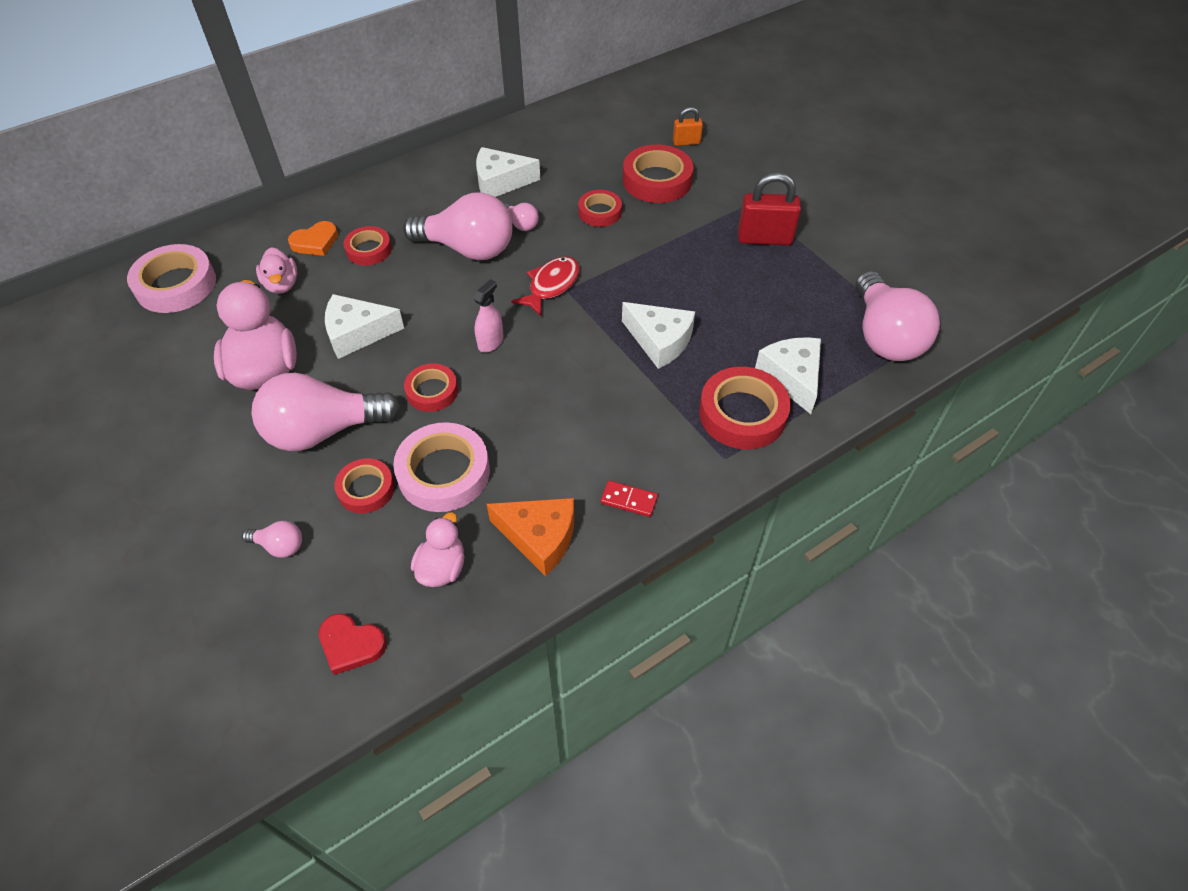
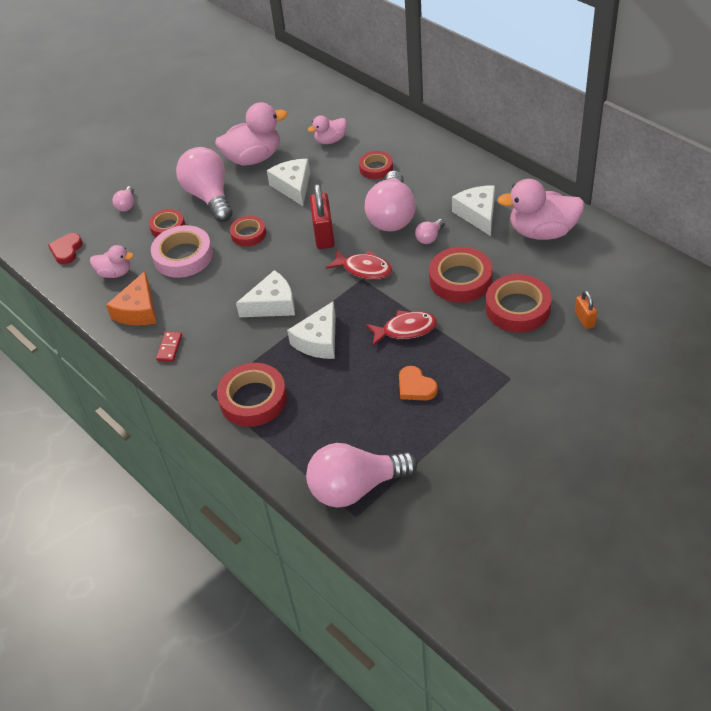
camera: 85 degrees right, 5 degrees down
(176, 285) = (318, 98): pink tape -> none
(315, 242) = (376, 141): orange heart -> orange heart (415, 387)
(490, 342) = (298, 250): pink spray bottle -> none
(550, 144) = (542, 232): none -> pink duck
(600, 212) = (460, 279): red tape -> red tape, size x1.66
(663, 265) = (405, 330): none -> red fish
(764, 238) = (461, 392): red padlock -> red padlock (324, 235)
(792, 377) = (295, 426): white cheese -> white cheese (272, 304)

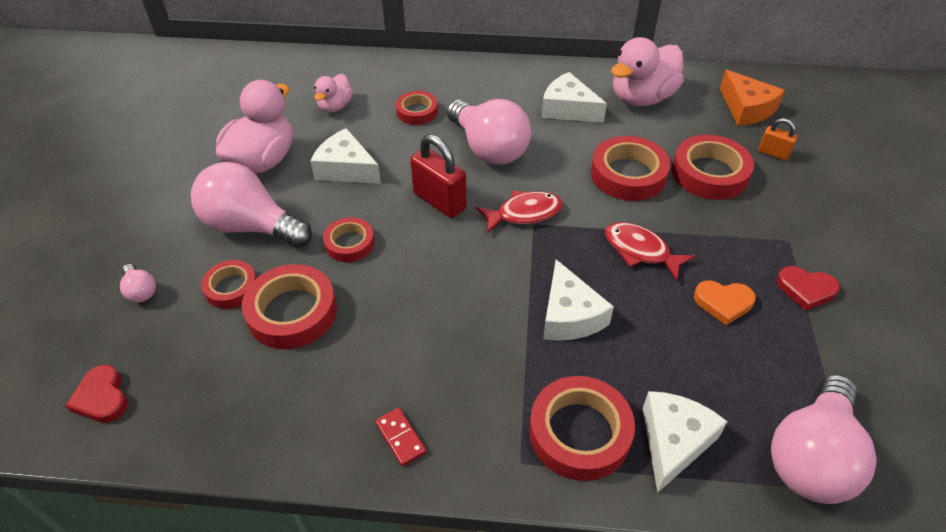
camera: 45 degrees left, 0 degrees up
(115, 273) = (214, 386): pink duck -> none
(138, 310) = (302, 416): orange cheese -> orange cheese (746, 109)
(183, 256) = (292, 312): pink tape -> red tape
(272, 304) = (470, 306): white cheese -> white cheese (673, 442)
(405, 330) = (640, 251): red fish -> red fish turned 90 degrees counterclockwise
(429, 237) = (550, 151): pink light bulb -> none
(478, 411) = (805, 289): none -> red heart

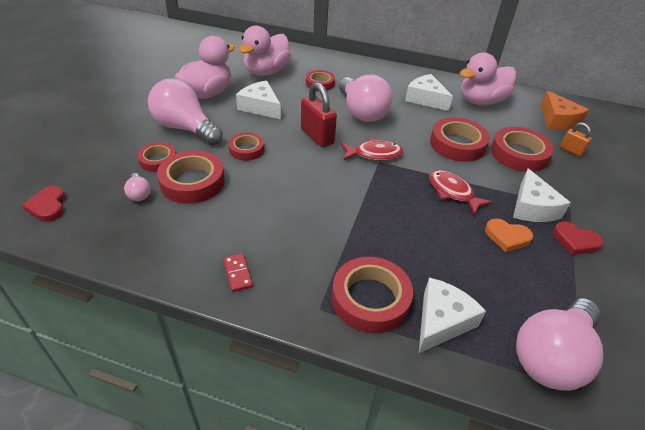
camera: 10 degrees right, 5 degrees down
(141, 291) = (99, 151): pink light bulb -> pink light bulb (139, 194)
(335, 106) = (266, 72): pink duck -> pink duck, size x1.81
(569, 315) = (387, 222): white cheese -> white cheese (532, 207)

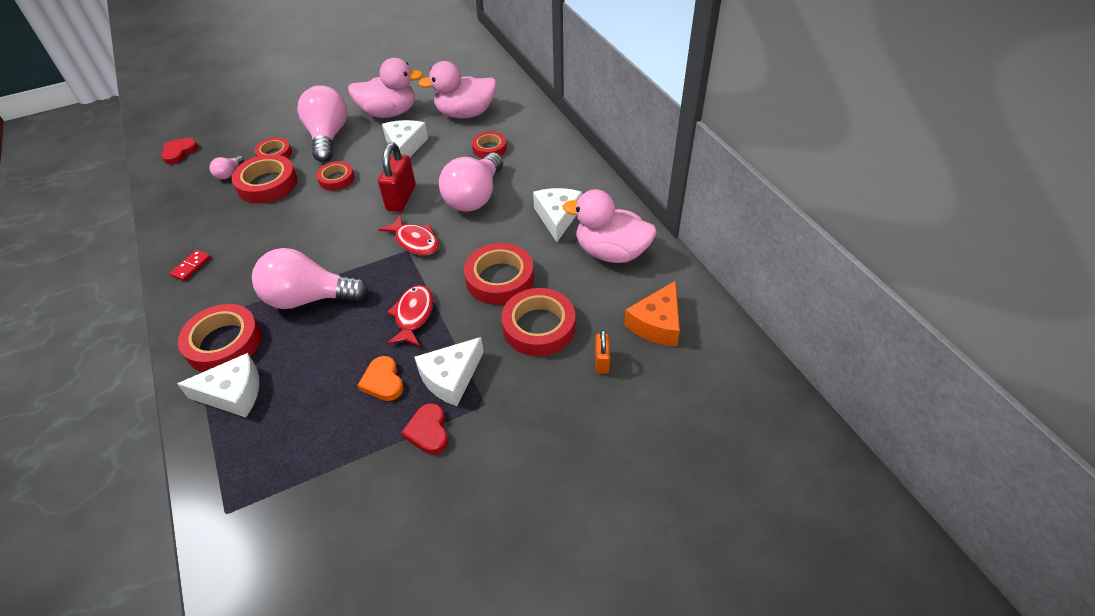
camera: 50 degrees right, 5 degrees up
(551, 356) = (248, 478): pink light bulb -> pink light bulb (309, 298)

